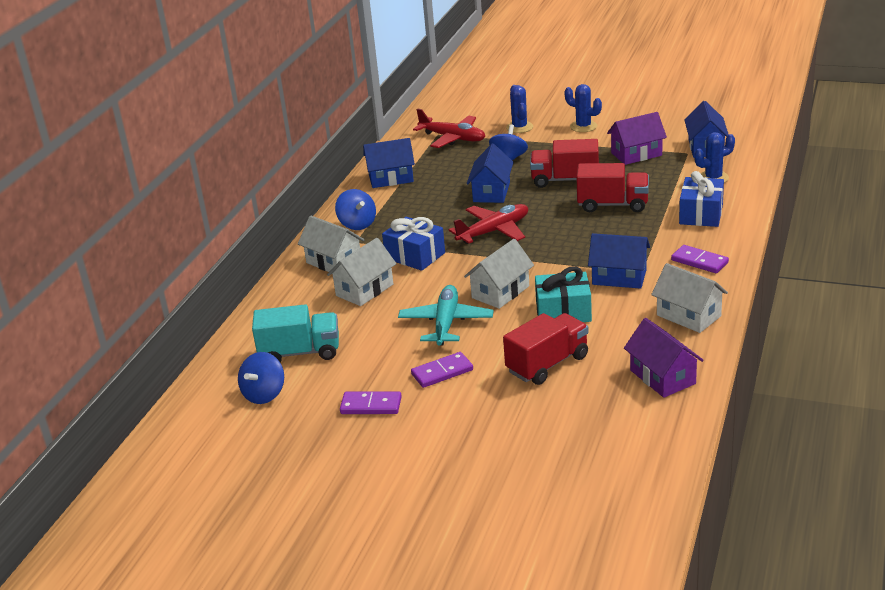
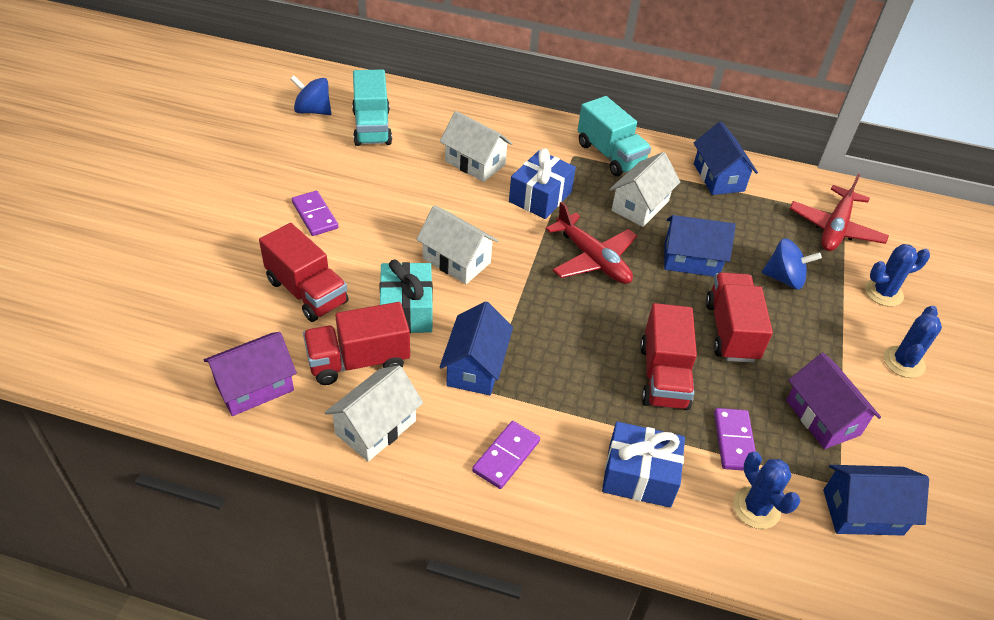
camera: 80 degrees right, 15 degrees up
(334, 262) = (531, 141): white house -> white house (640, 206)
(357, 224) = (610, 155): blue spinning top -> turquoise truck
(371, 405) = (275, 171): purple domino -> purple domino (734, 441)
(446, 323) = (402, 219): turquoise plane -> none
(624, 329) = (358, 361): none -> red truck

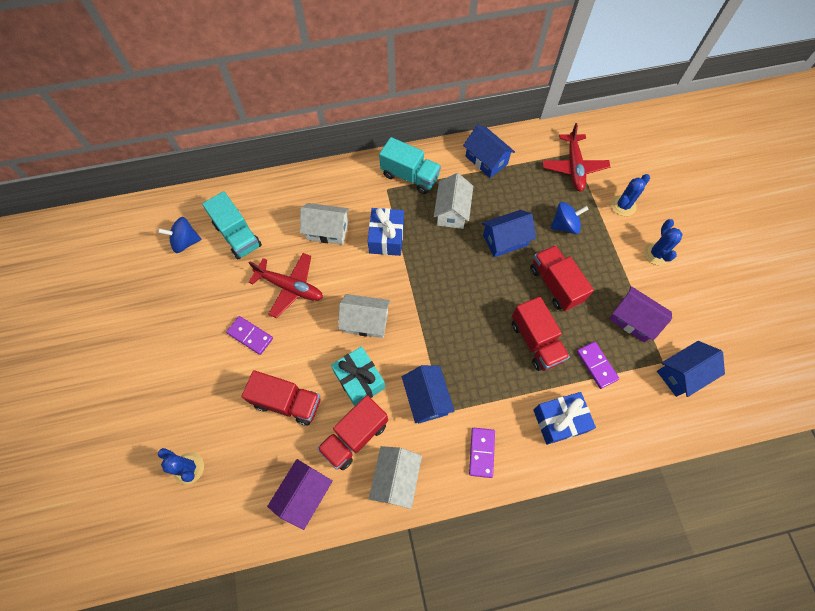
camera: 25 degrees left, 20 degrees up
(593, 259) = (448, 273): red plane -> red plane (290, 287)
(756, 508) = (629, 404): blue cactus -> blue cactus (189, 468)

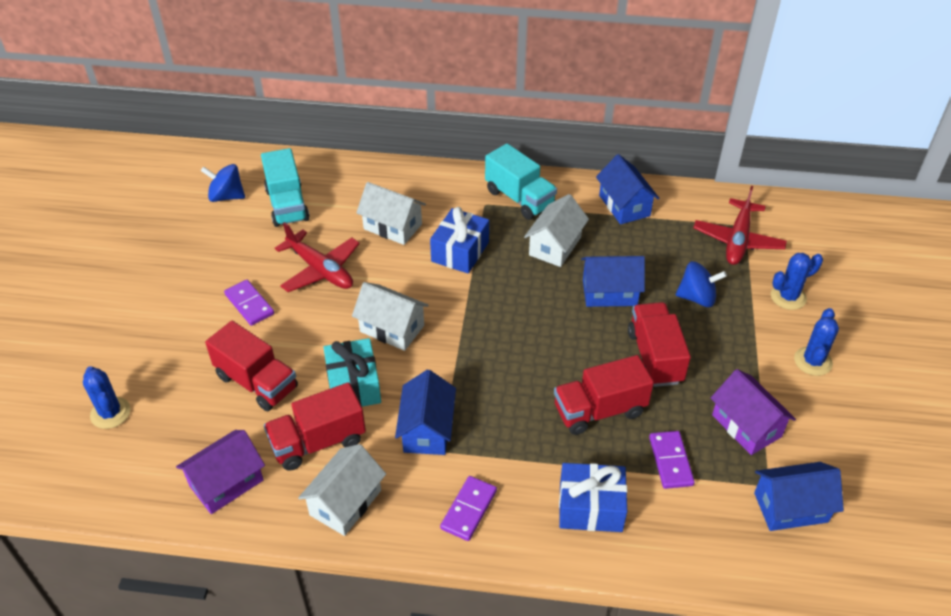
camera: 20 degrees right, 20 degrees down
(536, 341) = (599, 410): red truck -> red truck turned 75 degrees clockwise

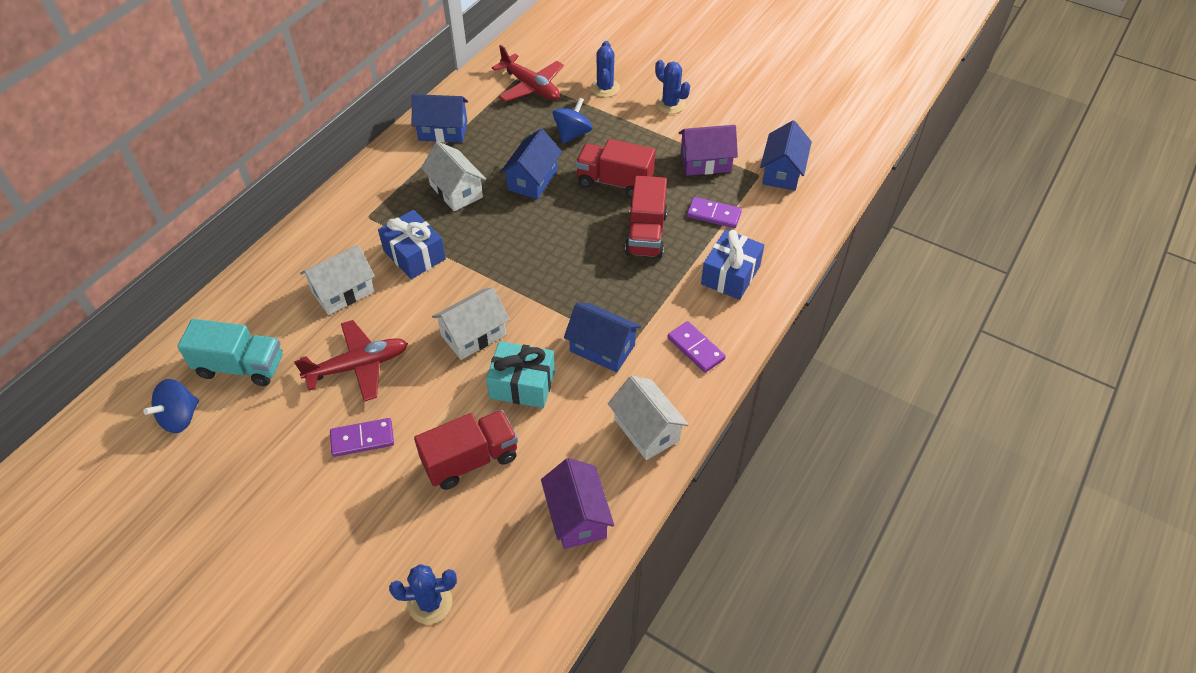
camera: 65 degrees left, 5 degrees up
(318, 442) = (571, 431): red truck -> none
(519, 198) = (380, 191): turquoise truck -> none

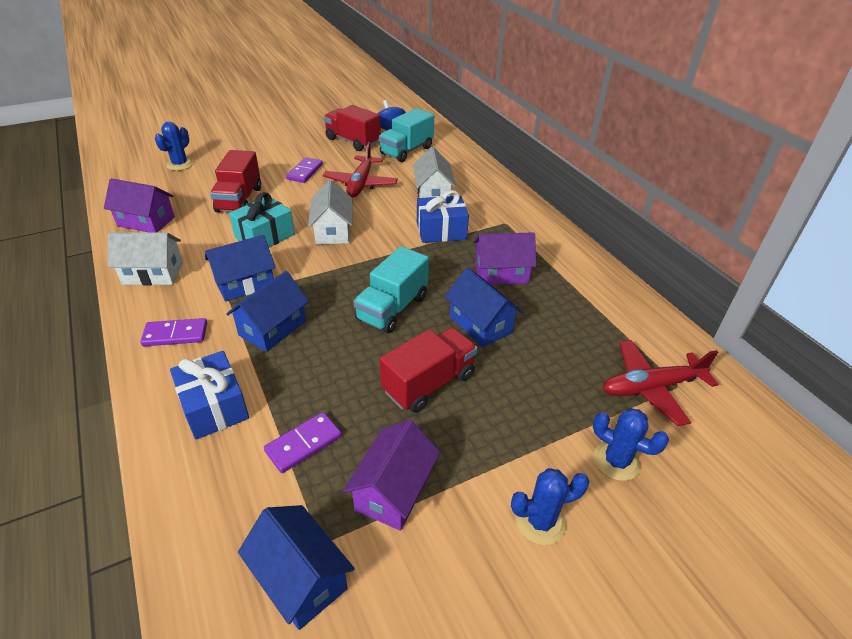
camera: 120 degrees right, 10 degrees down
(443, 131) = (598, 293): blue house -> blue house (272, 328)
(456, 191) = (501, 273): white house -> purple house
(554, 235) = (392, 308): none -> turquoise truck
(572, 134) = (535, 385): blue spinning top -> none
(646, 234) = (333, 370): red truck -> red truck (353, 141)

